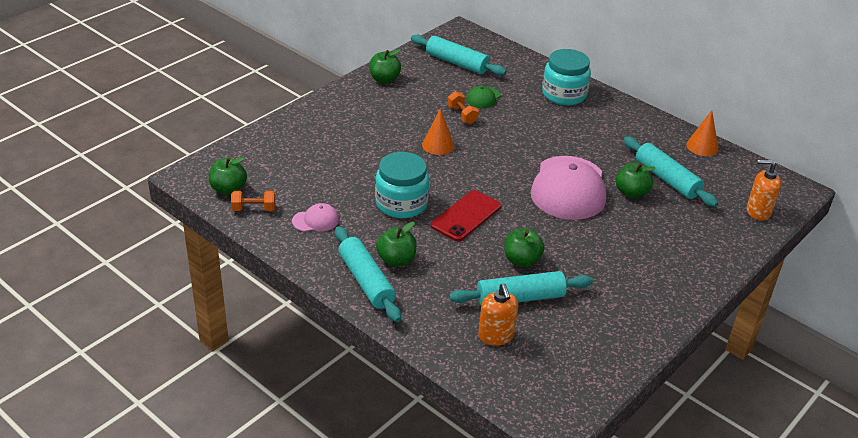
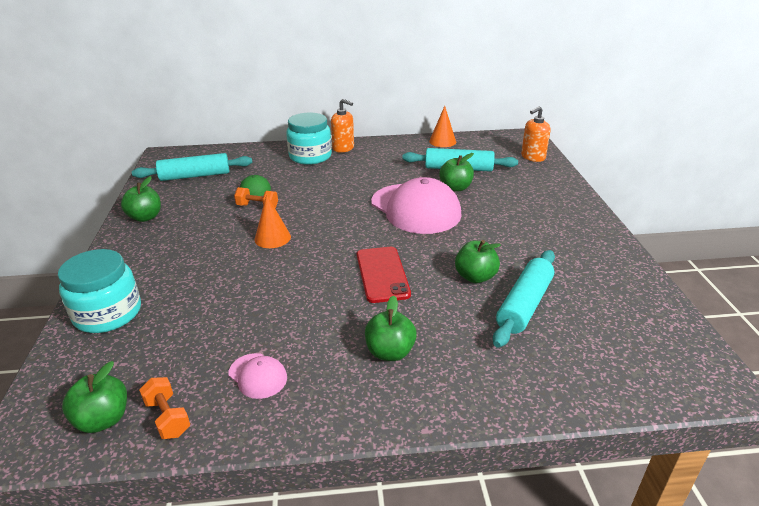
camera: 45 degrees left, 5 degrees down
(254, 209) = (168, 417): orange dumbbell -> orange dumbbell turned 75 degrees counterclockwise
(316, 220) = (258, 376): pink cap -> pink cap turned 105 degrees clockwise
(366, 281) = (397, 394): turquoise rolling pin -> none
(401, 203) = (315, 301): turquoise jar -> turquoise jar (108, 313)
(496, 336) = (565, 349): orange soap dispenser -> orange soap dispenser (343, 148)

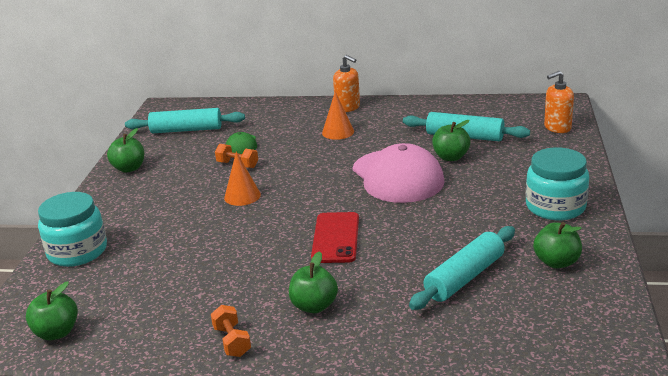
camera: 15 degrees right, 5 degrees down
(168, 417) = (107, 337): orange dumbbell -> orange dumbbell (232, 341)
(258, 376) = (190, 313): pink cap -> none
(310, 156) = (309, 115): turquoise jar -> turquoise jar (555, 207)
(442, 141) = (461, 105): orange cone -> orange cone (338, 132)
(475, 277) = (428, 248): green apple -> green apple (556, 262)

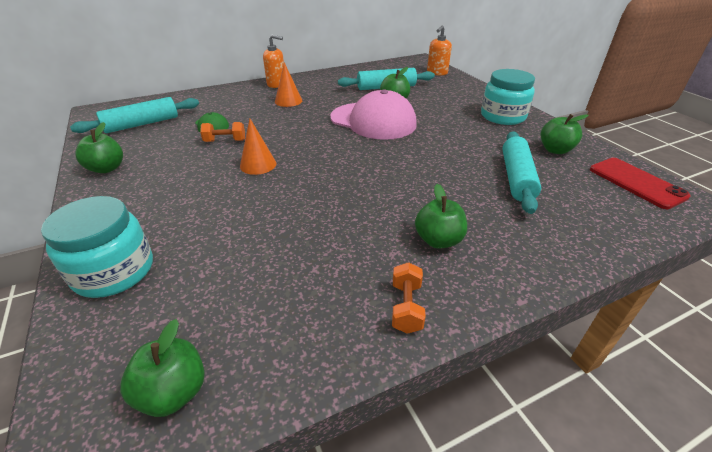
camera: 35 degrees left, 10 degrees up
(232, 341) = (406, 307): orange dumbbell -> orange dumbbell turned 60 degrees clockwise
(335, 238) = (383, 176): red phone -> red phone (636, 183)

